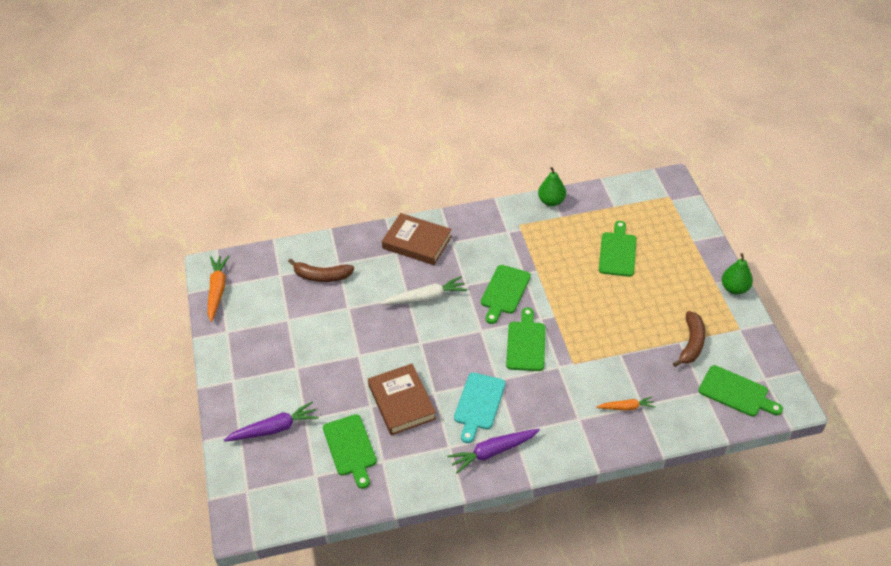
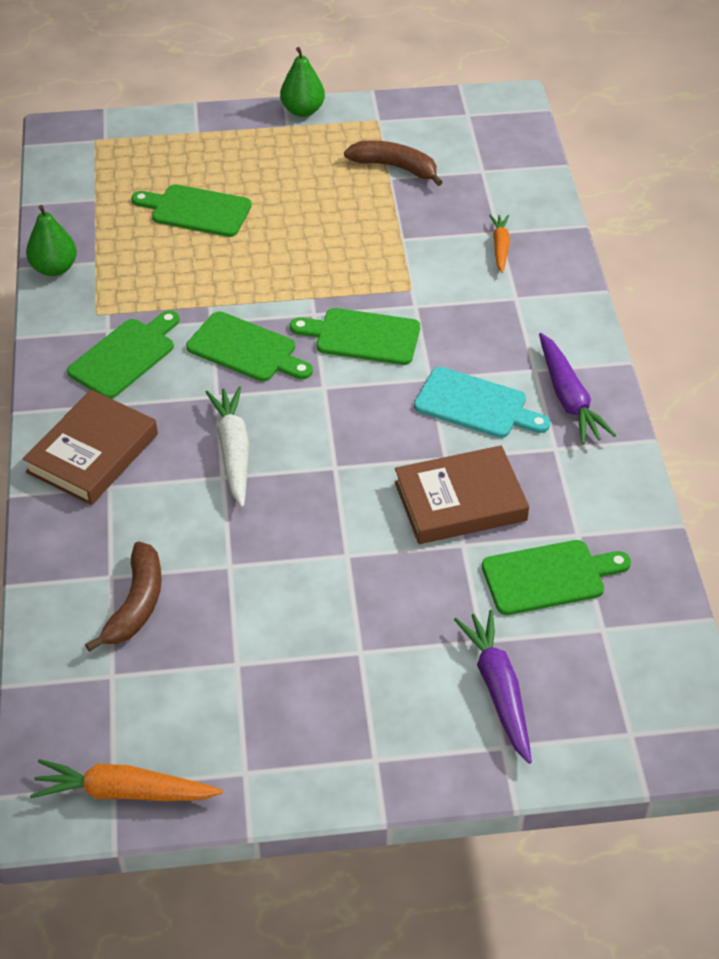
camera: 85 degrees left, 0 degrees up
(736, 392) = (487, 143): green cutting board -> green cutting board (125, 356)

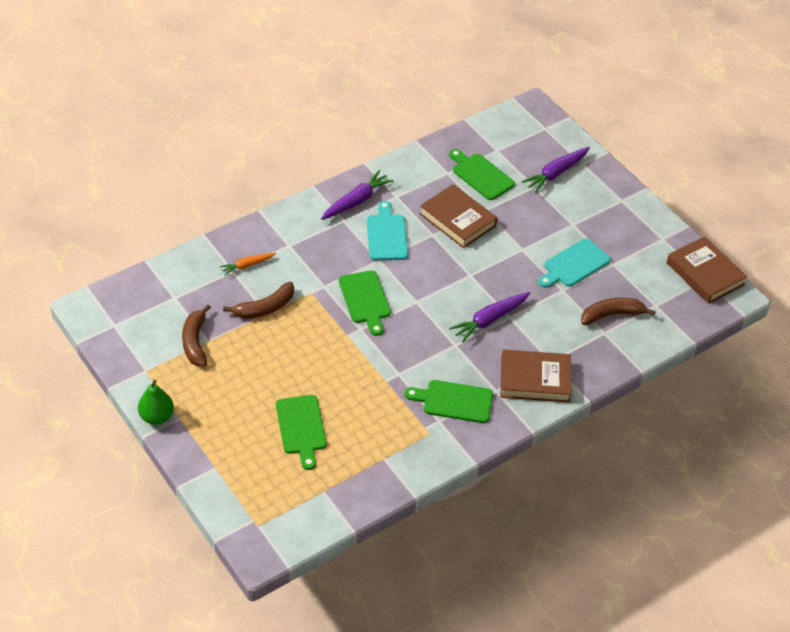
camera: 120 degrees left, 0 degrees up
(54, 268) = (404, 477): green pear -> none
(124, 792) = (705, 274): orange carrot -> brown book
(233, 451) = (489, 320): white carrot -> purple carrot
(246, 349) = (410, 347): green cutting board -> none
(270, 608) = (574, 264): none -> turquoise cutting board
(412, 240) = (265, 308): none -> brown banana

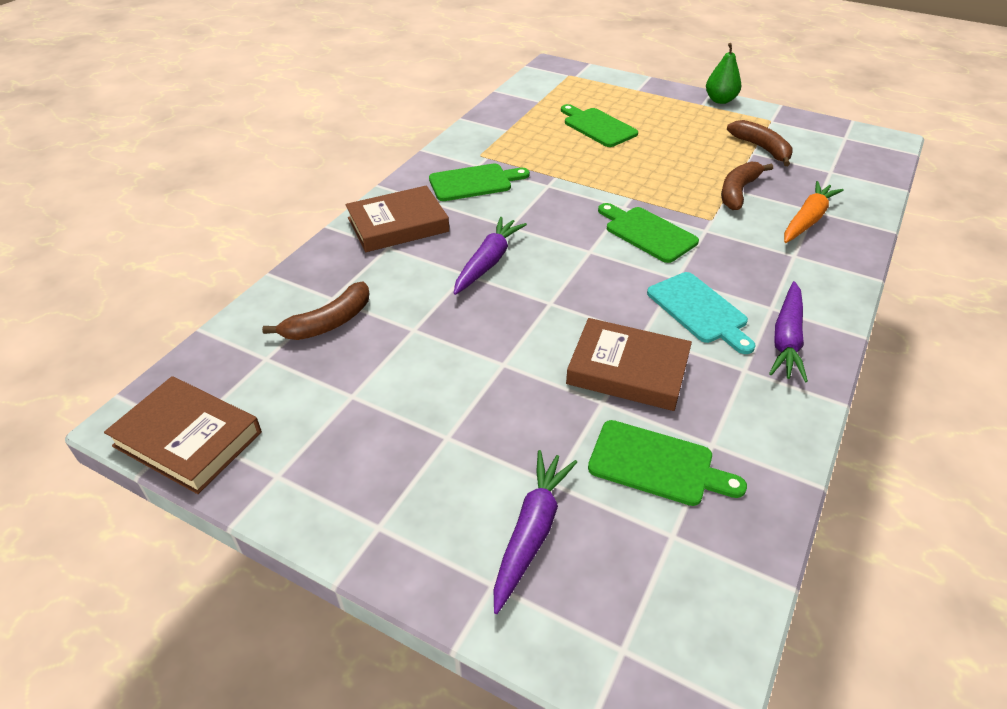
camera: 155 degrees right, 5 degrees down
(247, 265) = (807, 220): orange carrot -> orange carrot, size x1.62
(574, 264) = (413, 371): turquoise cutting board -> none

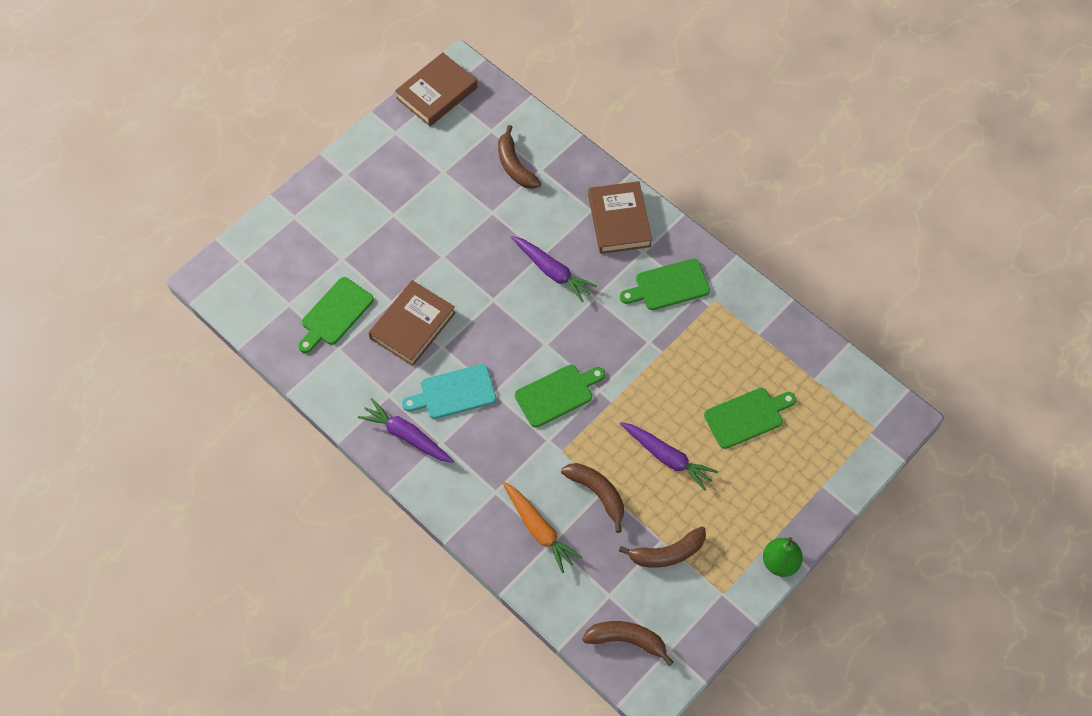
camera: 105 degrees right, 20 degrees up
(474, 182) = (668, 286): green cutting board -> green cutting board turned 75 degrees clockwise
(532, 532) = (316, 240): purple carrot -> purple carrot (667, 457)
(860, 157) = (627, 640): none -> brown banana

